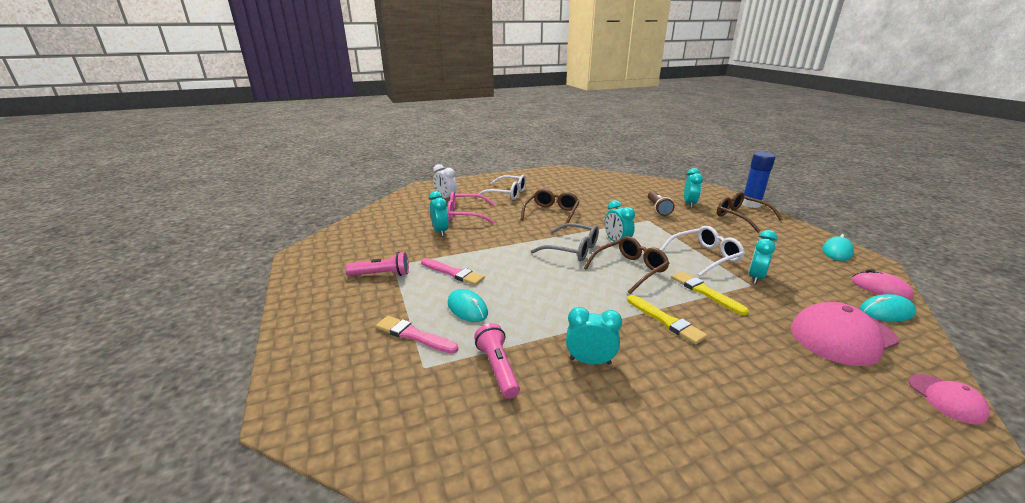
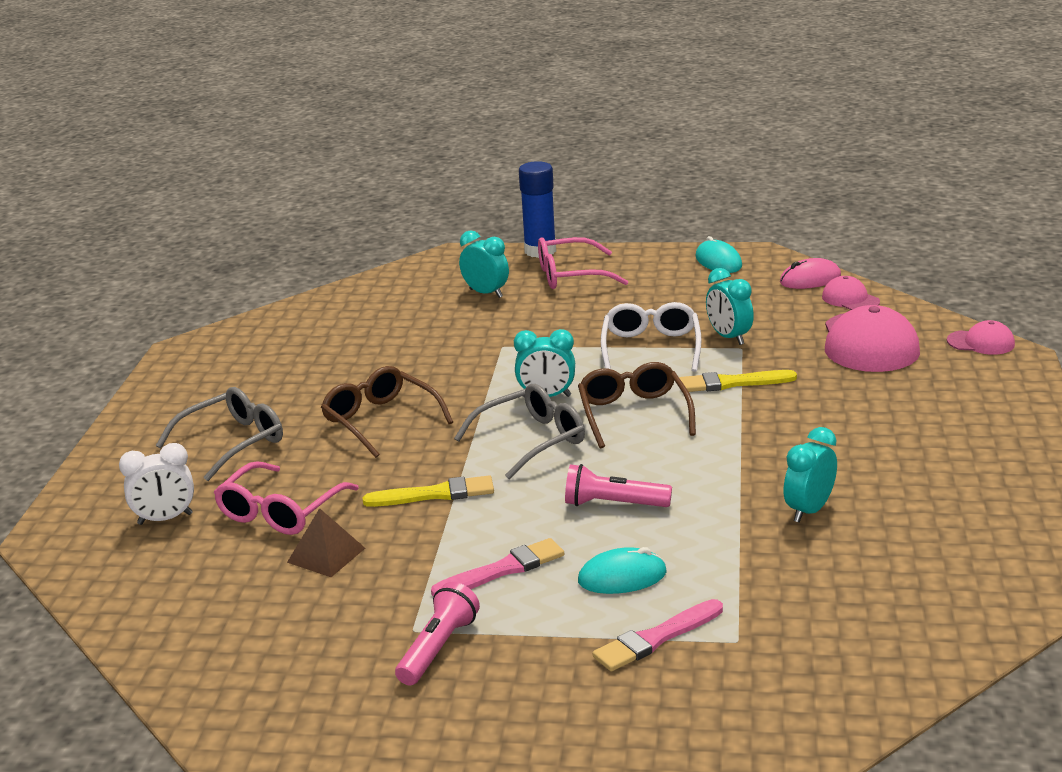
camera: 60 degrees left, 0 degrees up
(440, 231) = (326, 555): turquoise clock -> brown pyramid
(498, 368) = (778, 581): pink flashlight -> pink flashlight (613, 504)
(507, 194) = (234, 442): white glasses -> grey glasses
(658, 208) = (473, 323): brown flashlight -> none
(666, 321) = (769, 432): yellow brush -> yellow brush (434, 494)
(740, 217) = (570, 275): brown glasses -> pink glasses
(886, 311) = (850, 299): turquoise mouse -> pink cap

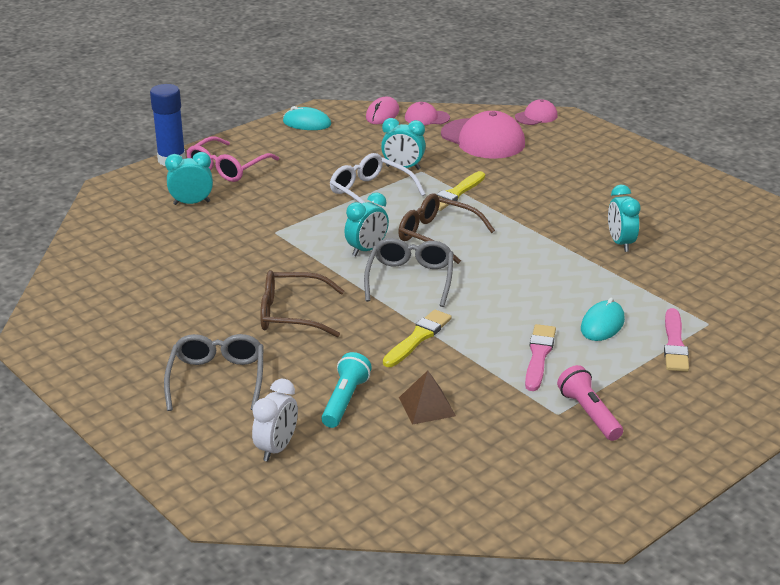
camera: 50 degrees left, 5 degrees up
(279, 512) = (345, 400): pink glasses -> turquoise flashlight
(613, 504) = (524, 290): pink flashlight -> none

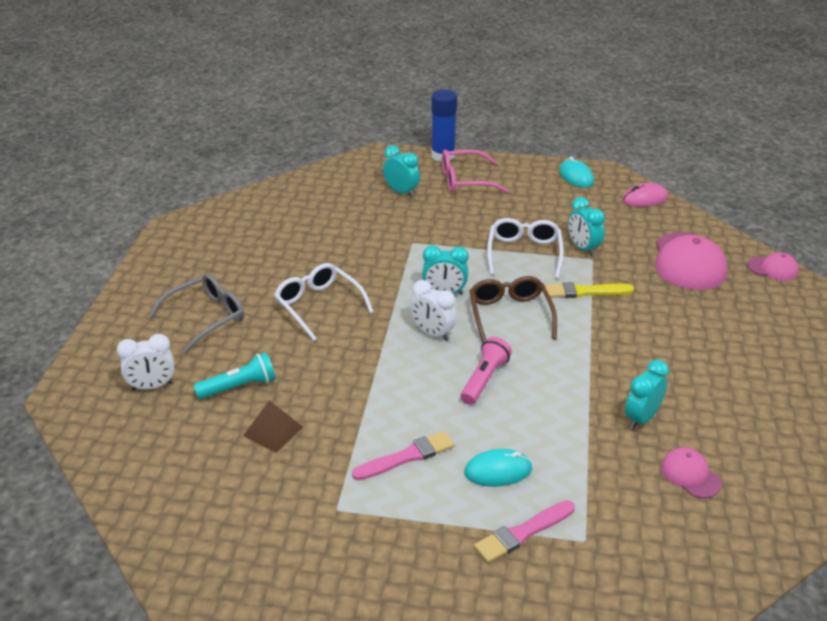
camera: 50 degrees right, 5 degrees up
(290, 314) = (318, 305): brown glasses -> white glasses
(410, 278) = (433, 333): grey glasses -> white clock
(418, 338) = (357, 379): yellow brush -> none
(426, 118) = (674, 220): pink cap -> pink cap (690, 475)
(589, 414) = (355, 529): pink flashlight -> pink flashlight (484, 379)

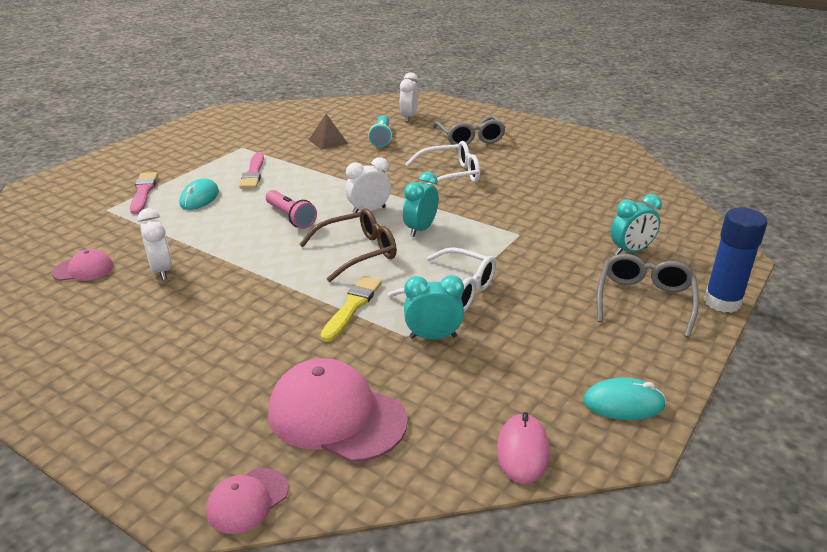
camera: 115 degrees right, 5 degrees down
(464, 180) = (644, 300): pink glasses -> grey glasses
(509, 314) = (358, 252): brown glasses -> brown glasses turned 45 degrees counterclockwise
(641, 418) = (161, 271): turquoise clock -> white clock

